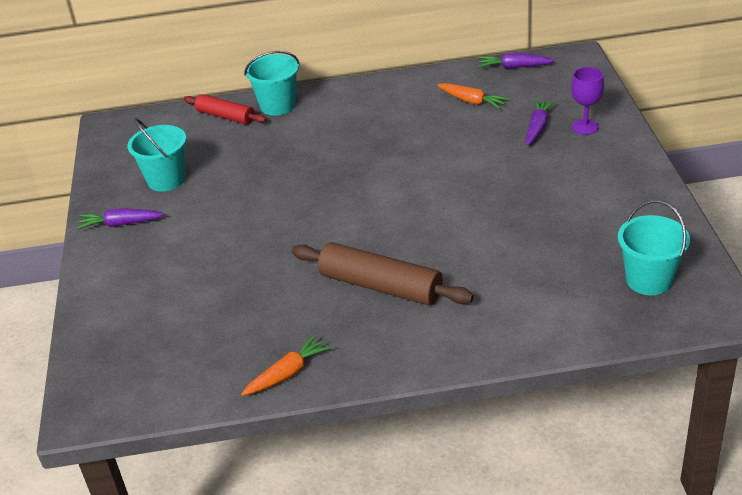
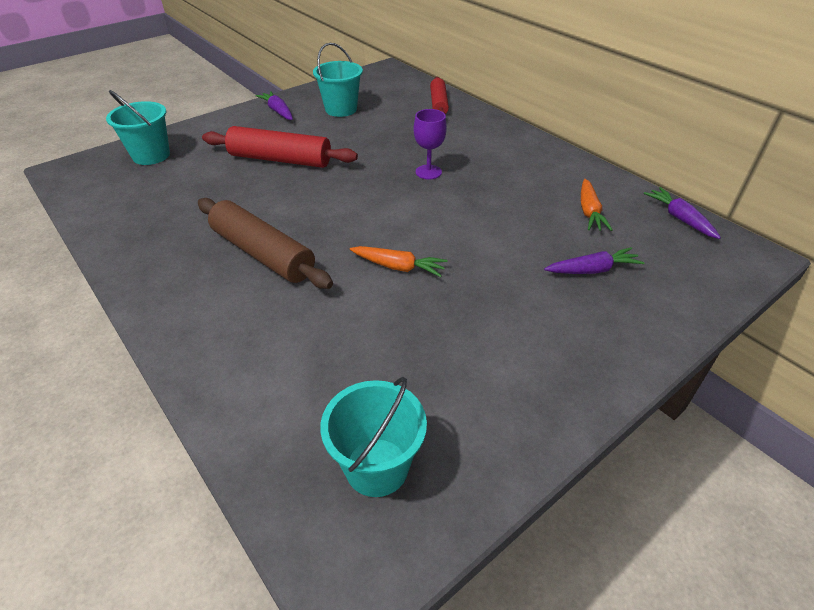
camera: 55 degrees right, 5 degrees up
(228, 243) = (280, 159): none -> red rolling pin
(277, 105) = (474, 119): turquoise bucket -> turquoise bucket (151, 155)
(288, 373) = (127, 243): orange carrot -> orange carrot (398, 267)
(380, 286) = (263, 253): brown rolling pin -> brown rolling pin turned 45 degrees counterclockwise
(585, 127) = (632, 306): purple goblet -> purple goblet (428, 172)

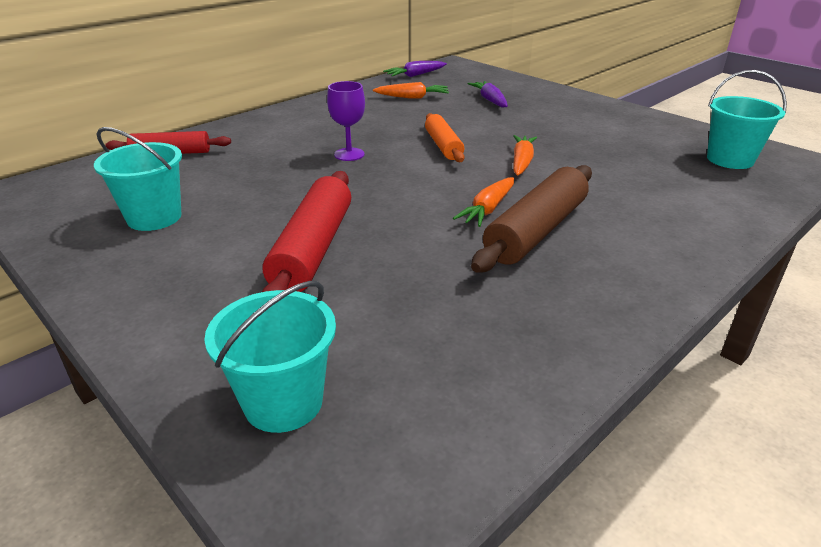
camera: 95 degrees left, 10 degrees down
(278, 111) = (132, 275): purple carrot -> none
(307, 233) = (487, 209): none -> orange carrot
(444, 222) = (443, 146): none -> orange rolling pin

